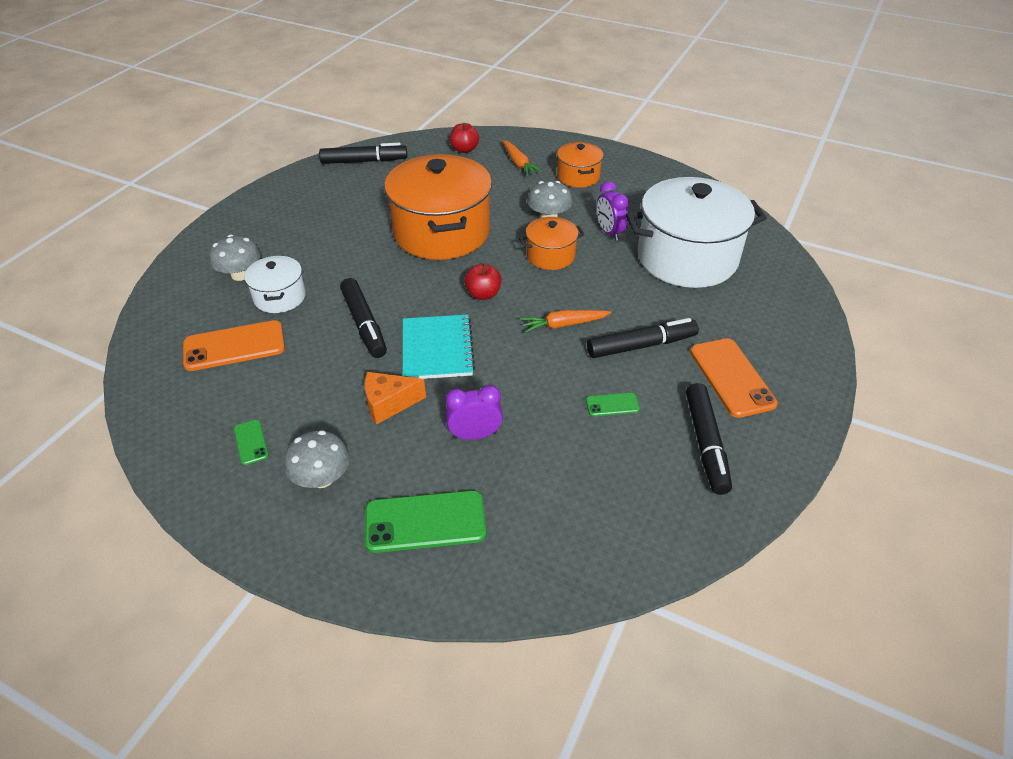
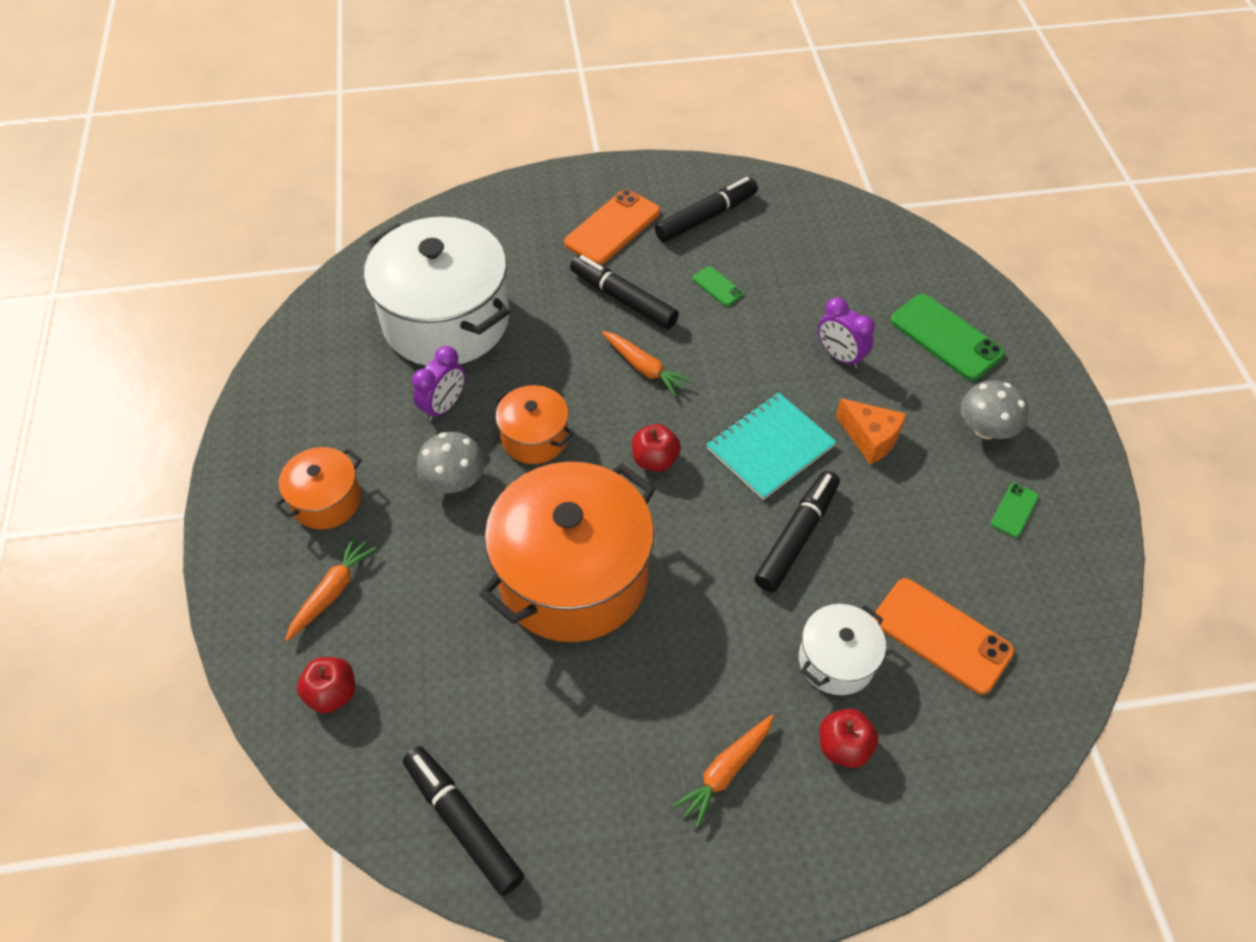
camera: 125 degrees left, 10 degrees up
(240, 275) = (843, 746): grey mushroom -> red apple
(284, 234) = (725, 771): none -> orange carrot

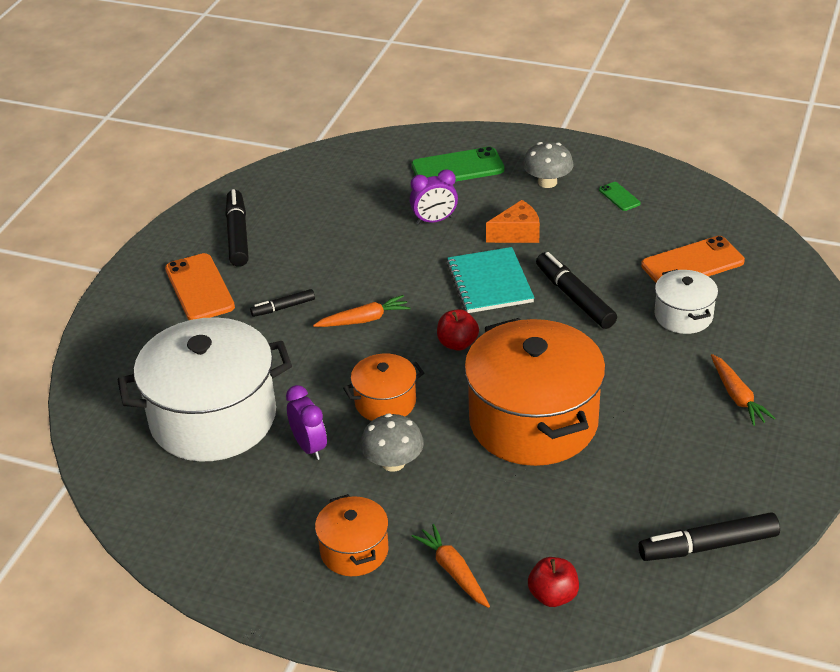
camera: 60 degrees left, 15 degrees down
(623, 299) = (283, 307): black marker -> black marker, size x0.56
(717, 286) = (315, 254): green phone -> none
(843, 746) = (748, 336): red apple -> none

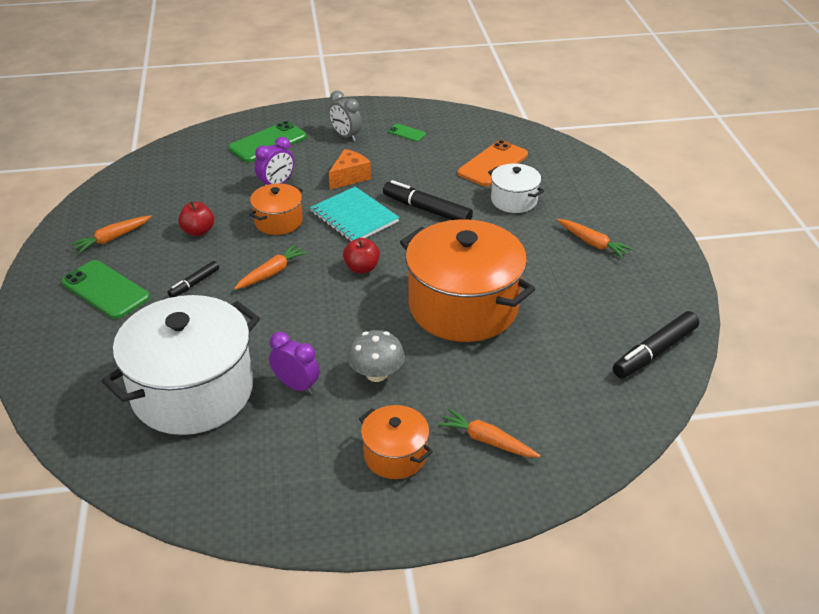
camera: 30 degrees left, 0 degrees up
(199, 288) = (105, 290): orange phone -> green phone
(238, 235) = (112, 238): black marker -> orange carrot
(385, 402) = (335, 330): orange pot -> orange pot (278, 221)
(547, 182) = (346, 136): grey mushroom -> grey clock
(553, 596) = (576, 430): red apple -> red apple (198, 231)

